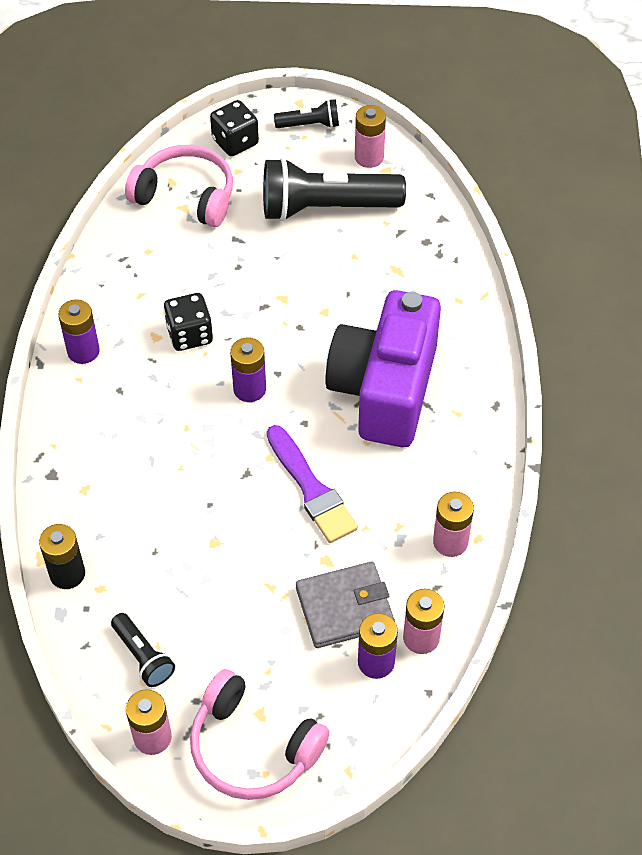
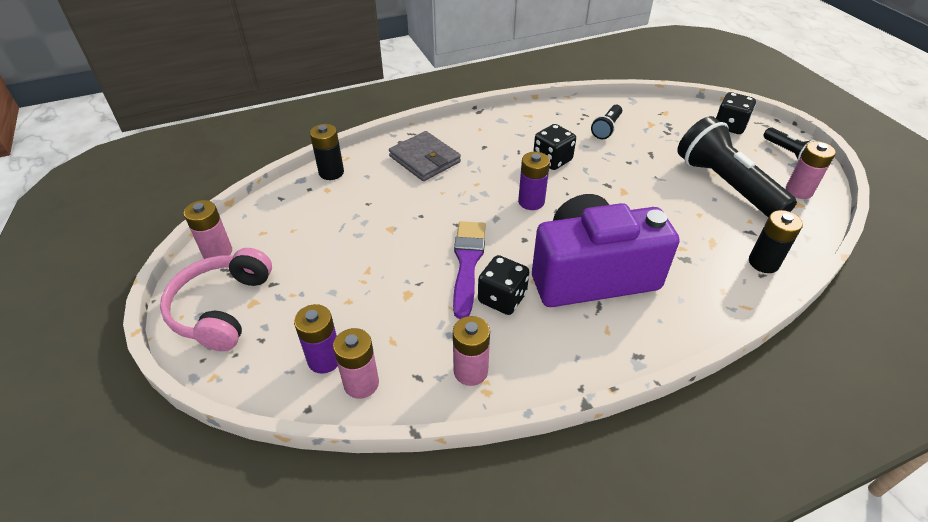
camera: 65 degrees right, 10 degrees down
(83, 351) = (501, 123): purple battery -> none
(143, 656) = (281, 226): black flashlight -> black flashlight (606, 128)
(186, 196) = (661, 121): pink headphones -> none
(311, 489) = (467, 263): purple brush -> purple brush turned 150 degrees clockwise
(344, 607) = (369, 320): grey wallet -> grey wallet (425, 159)
(376, 479) = (502, 298): none -> black dice
(443, 249) = (763, 263): none -> black battery

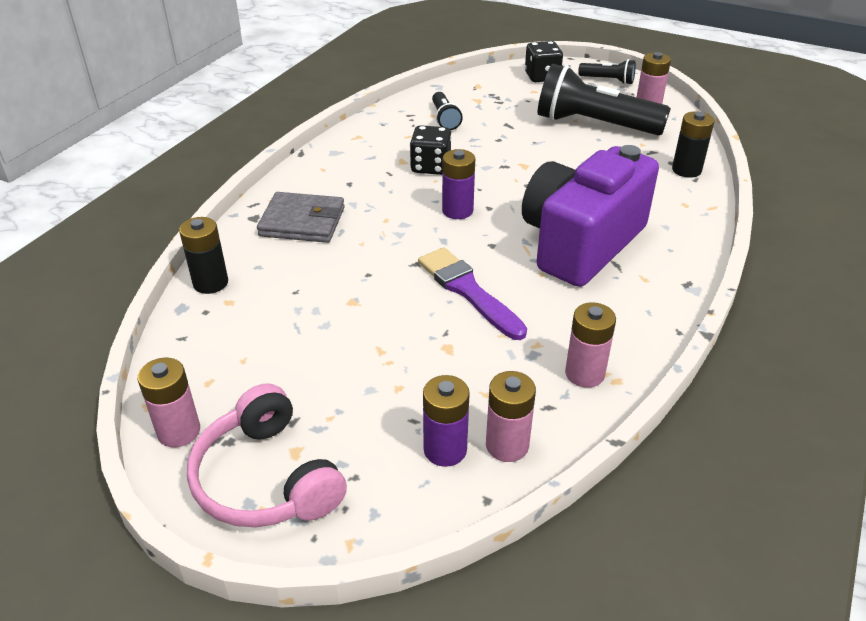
camera: 40 degrees left, 5 degrees down
(502, 298) = (535, 302): black dice -> none

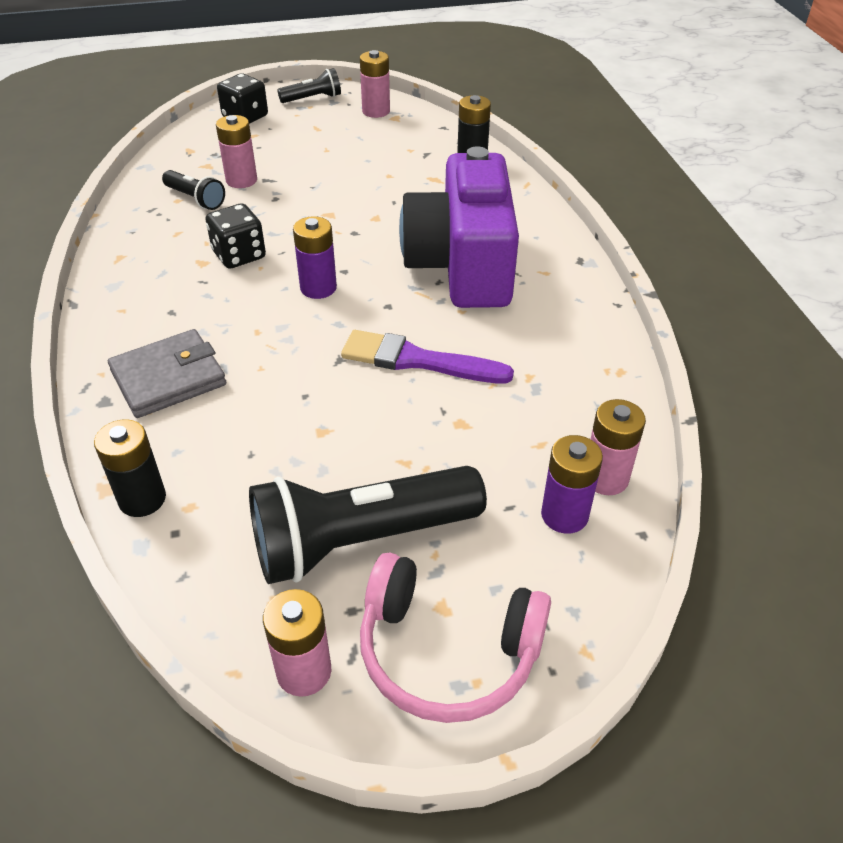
camera: 40 degrees left, 5 degrees up
(584, 373) = (592, 380): pink battery -> pink battery (241, 180)
(594, 124) = (348, 147): black flashlight -> black flashlight (360, 540)

